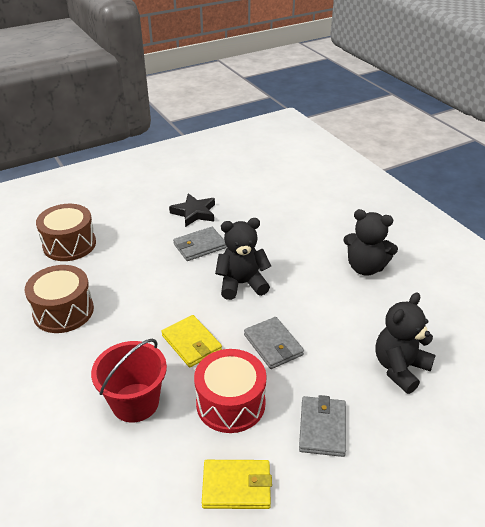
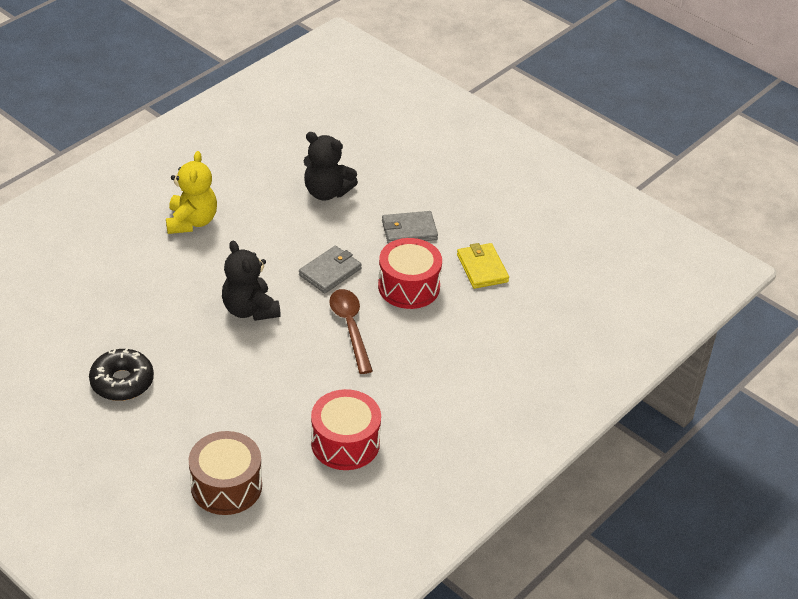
camera: 110 degrees left, 5 degrees up
(63, 311) = (345, 443): brown drum -> red drum
(135, 402) = (435, 347): red bucket -> none
(191, 343) = (350, 328): yellow wallet -> brown spoon
(194, 213) = (122, 382): black star -> black donut
(199, 246) = (192, 359): grey wallet -> none
(365, 267) = (191, 221): black teddy bear -> yellow teddy bear

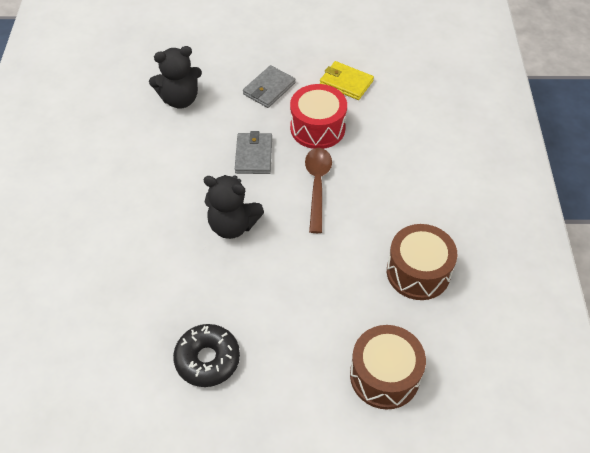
camera: 40 degrees left, 10 degrees up
(191, 221) = (106, 189): yellow teddy bear -> none
(345, 443) = (418, 272): red drum -> brown drum
(350, 328) = (317, 185): brown spoon -> brown spoon turned 60 degrees clockwise

